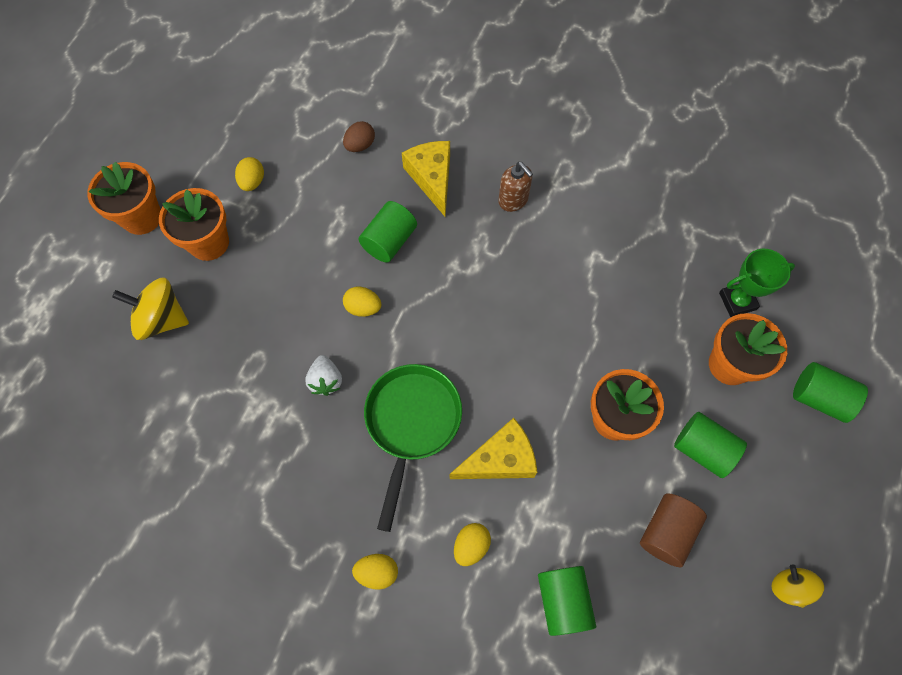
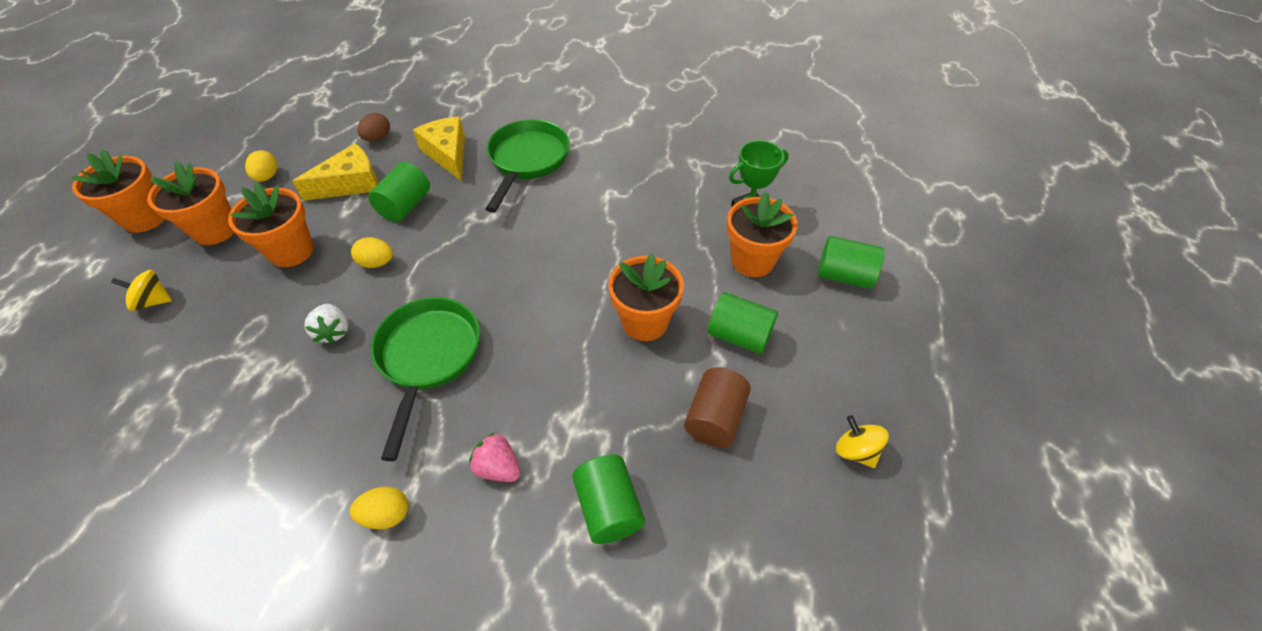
camera: 10 degrees left, 15 degrees down
(162, 319) = (153, 301): yellow spinning top -> yellow spinning top, size x0.62
(282, 280) = (291, 251): none -> orange flower pot
(471, 545) = (498, 467): yellow egg -> pink strawberry
(500, 459) = (526, 376): yellow cheese -> yellow cheese (350, 183)
(513, 200) = (527, 161): brown soap dispenser -> green pan

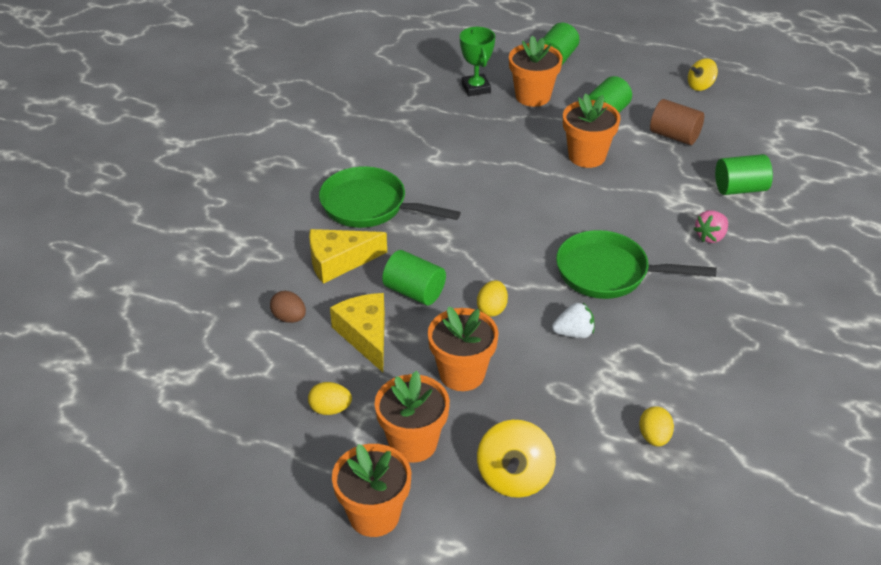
camera: 80 degrees left, 10 degrees down
(153, 301) = (514, 477): yellow spinning top -> yellow spinning top, size x1.60
(386, 514) = (747, 292): yellow egg -> yellow egg (654, 437)

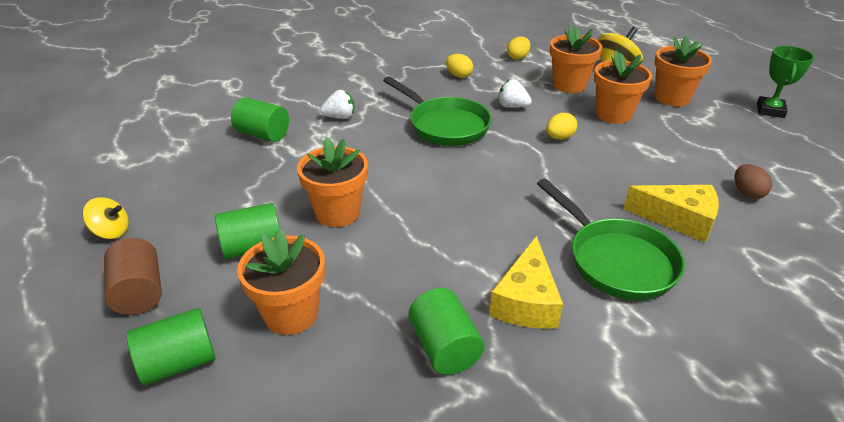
camera: 145 degrees left, 5 degrees down
(330, 409) = (726, 129): yellow egg -> yellow egg (458, 75)
(365, 335) = (678, 158): yellow cheese -> yellow cheese (526, 301)
(374, 515) = (713, 81): orange flower pot -> orange flower pot (569, 85)
(414, 291) = (616, 170): green cylinder -> green cylinder (444, 348)
(476, 88) = (342, 370): green trophy -> green trophy (770, 110)
(674, 136) = (232, 194): brown cylinder -> brown cylinder (139, 292)
(710, 236) = (340, 117): pink strawberry -> white strawberry

